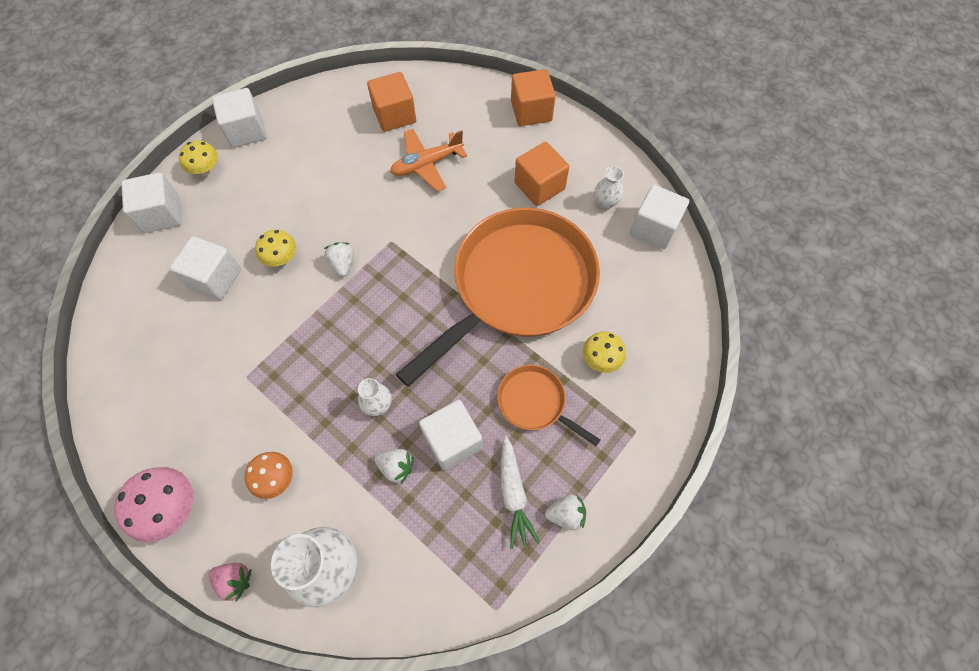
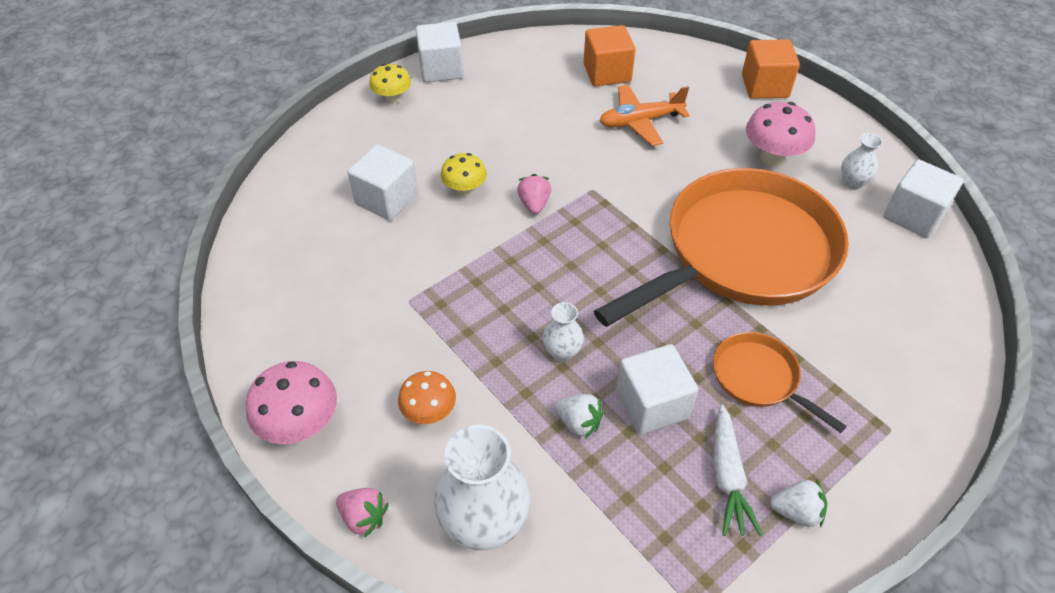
camera: 10 degrees right, 15 degrees down
(161, 214) = (338, 133): white cube -> none
(342, 264) = (534, 204): white strawberry -> pink strawberry
(539, 186) = (772, 157): orange cube -> pink mushroom
(600, 359) = (845, 343): yellow mushroom -> none

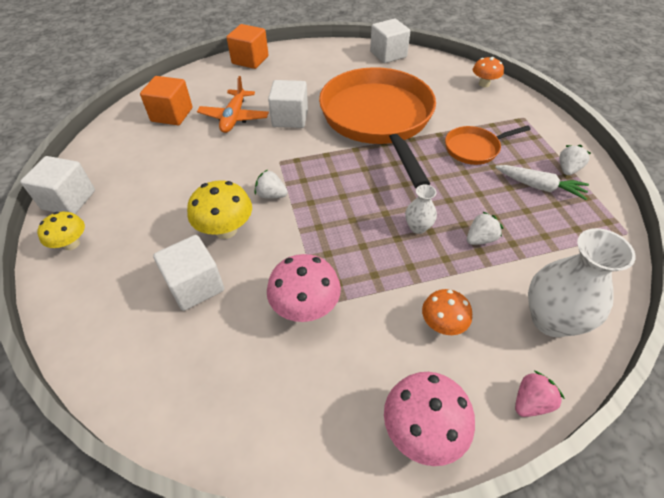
camera: 65 degrees left, 0 degrees up
(465, 190) = (226, 230): yellow mushroom -> yellow mushroom, size x1.51
(534, 204) = (271, 195): pink strawberry -> white strawberry
(652, 404) = (477, 199): white cube -> white cube (290, 118)
(772, 157) = (311, 80): pink mushroom -> pink mushroom (305, 307)
(852, 183) = (352, 62): white vase -> none
(942, 356) = (484, 84): none -> orange mushroom

